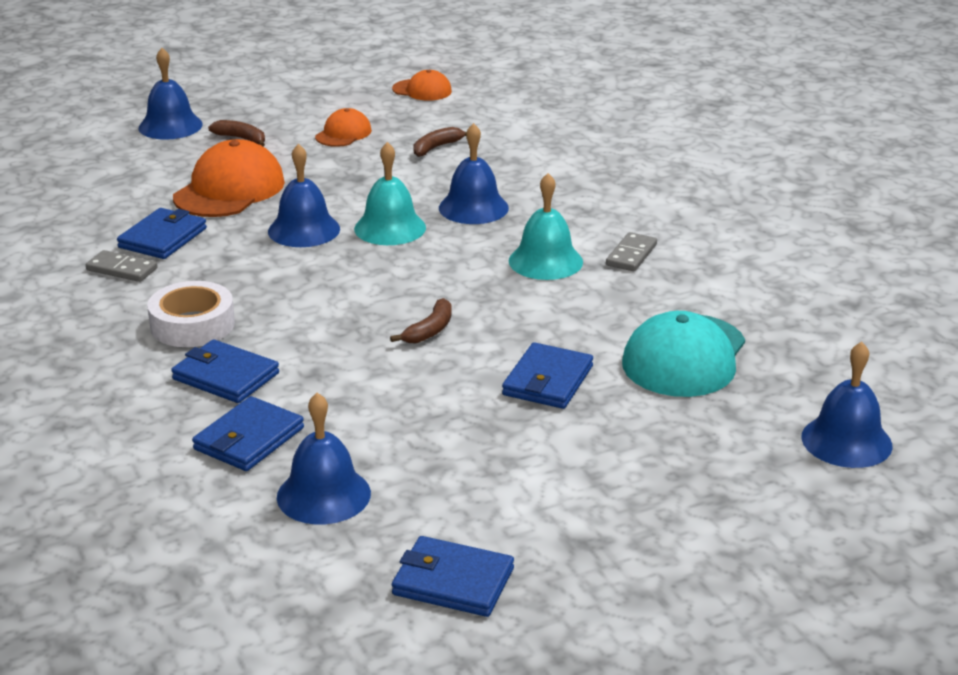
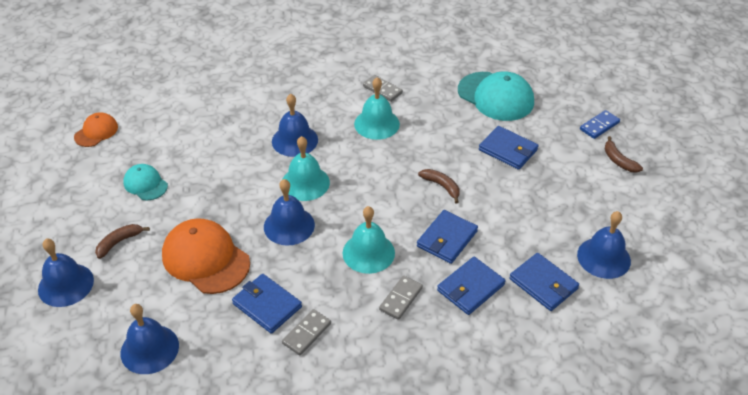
camera: 75 degrees left, 15 degrees up
(192, 325) = (401, 299): white tape -> grey domino
(272, 290) = (368, 252): none -> turquoise bell
(343, 133) = (145, 184): orange cap -> turquoise cap
(436, 147) = (197, 141): brown banana -> brown banana (618, 160)
(453, 581) = (681, 219): blue wallet -> blue wallet (447, 239)
(671, 473) = (599, 126): none -> blue domino
(846, 441) = (581, 66): blue bell -> blue bell (149, 349)

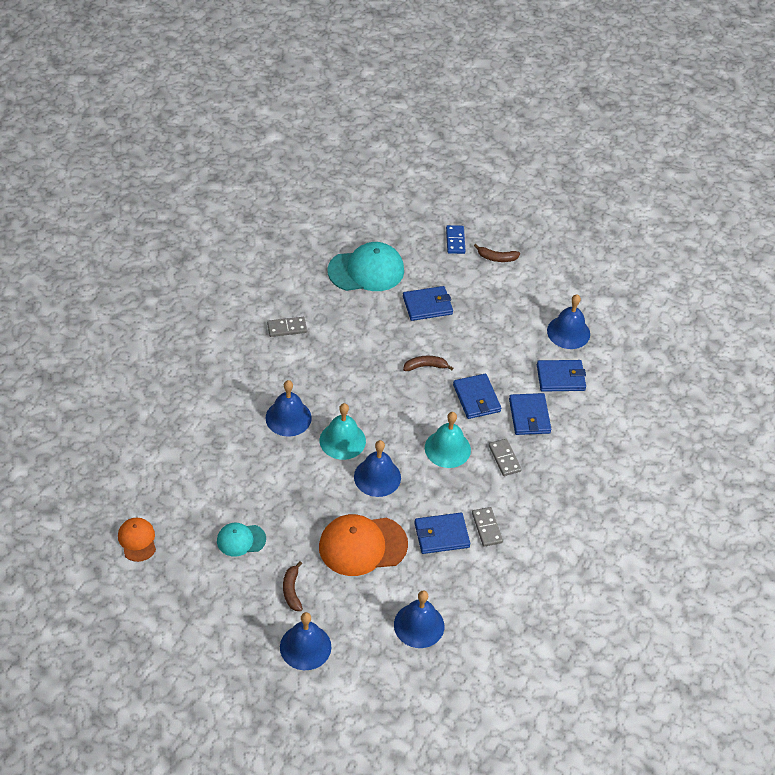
camera: 55 degrees left, 5 degrees up
(377, 124) = (322, 357): turquoise bell -> none

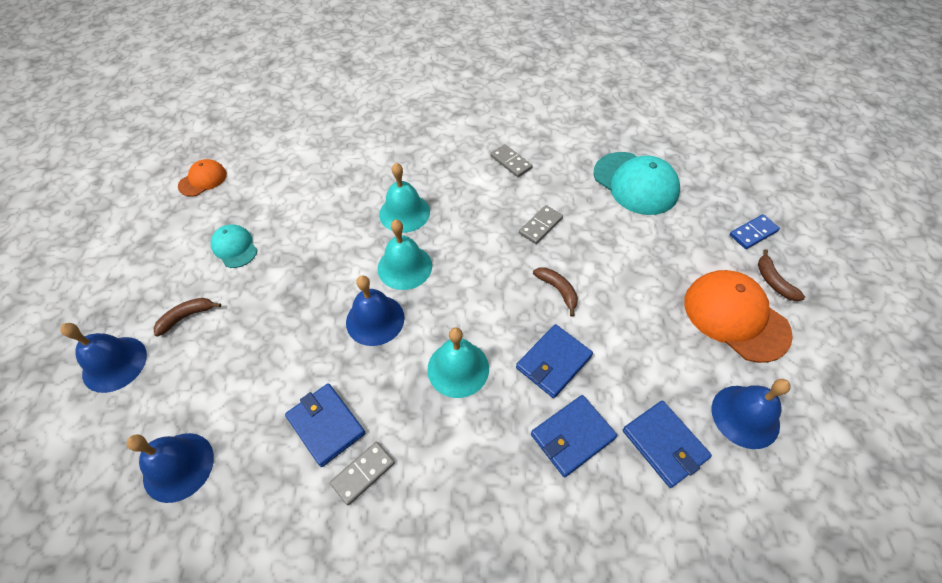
camera: 65 degrees right, 5 degrees up
(288, 417) = (404, 213): blue bell -> turquoise bell
(362, 545) = (273, 351): orange cap -> orange cap (735, 317)
(427, 305) = (641, 252): blue wallet -> none
(504, 458) = (485, 440): grey domino -> grey domino (540, 226)

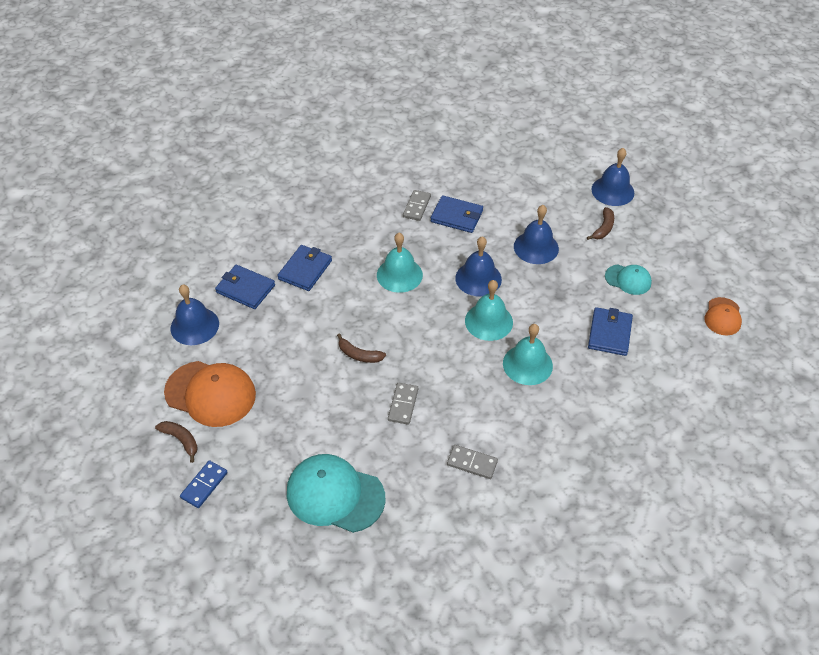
camera: 150 degrees right, 5 degrees down
(178, 466) = (518, 170): blue bell -> blue bell (536, 247)
(553, 362) = (337, 304): blue wallet -> blue wallet (609, 333)

